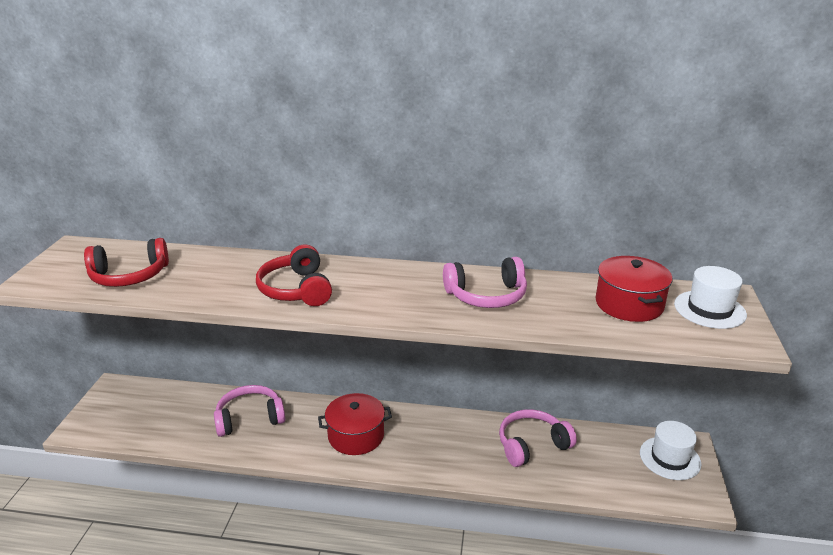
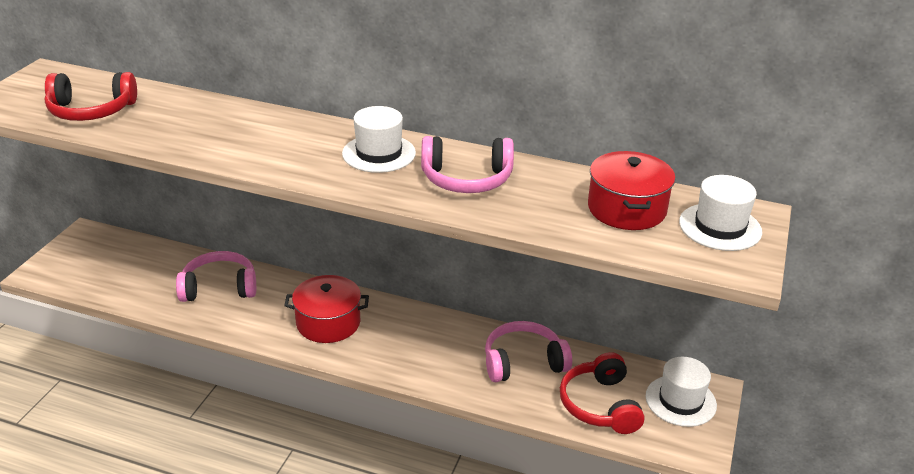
camera: 10 degrees right, 5 degrees up
(296, 289) = (260, 146): red headphones -> red headphones (599, 405)
(402, 283) = (379, 153): none -> white hat

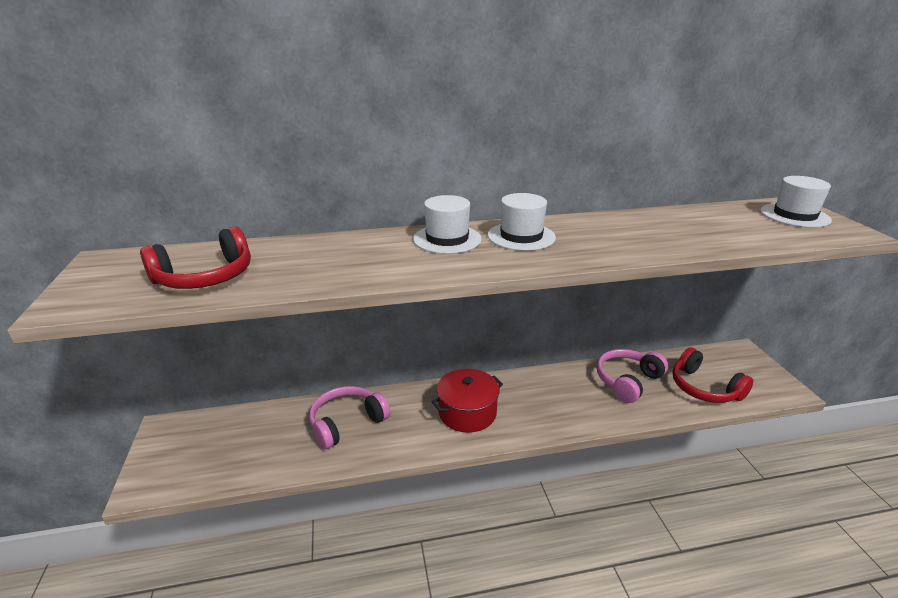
camera: 30 degrees left, 5 degrees down
(466, 179) = (610, 234): pink headphones -> none
(626, 209) = (732, 221): red pot -> none
(680, 401) = (738, 364): white hat -> white hat (447, 239)

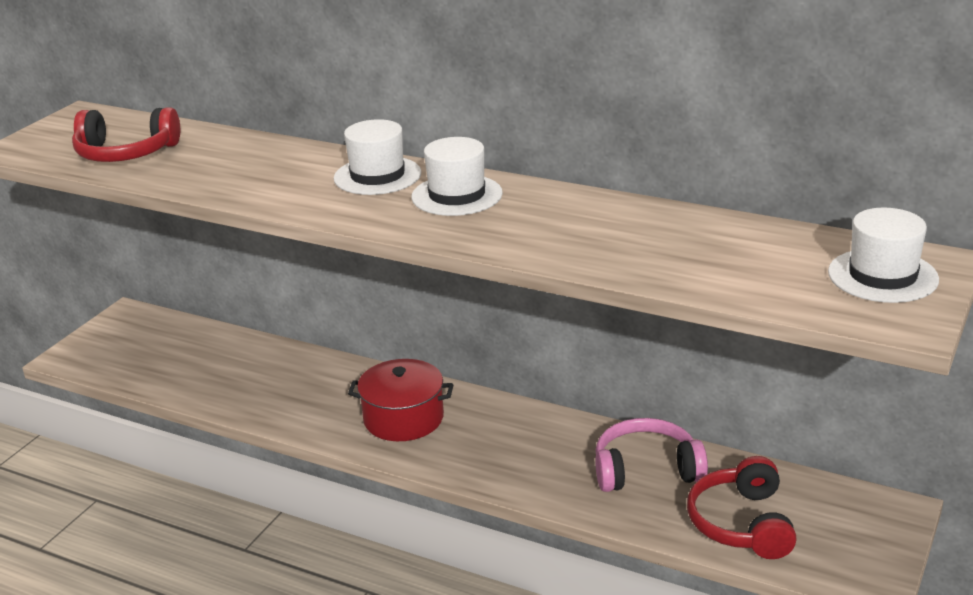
camera: 40 degrees right, 0 degrees up
(347, 423) = (276, 376): pink headphones -> none

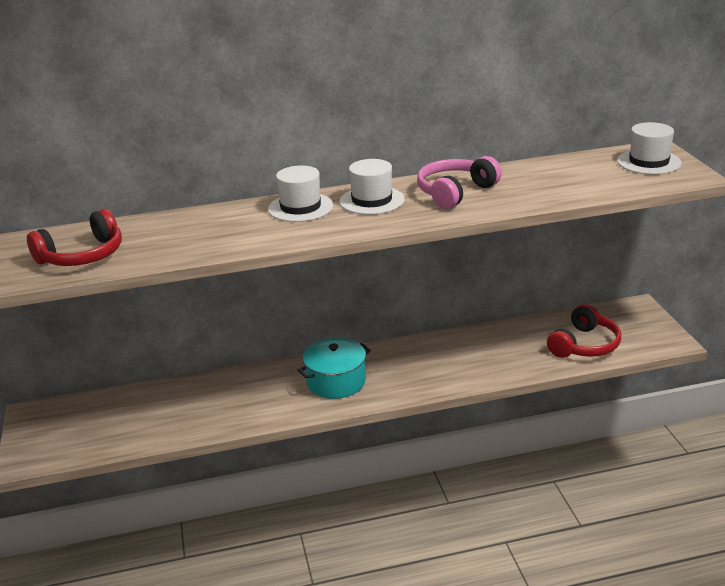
camera: 40 degrees left, 0 degrees up
(403, 418) = (336, 382): red pot -> turquoise pot
(646, 469) = (506, 343): pink headphones -> pink headphones (455, 192)
(741, 523) = (584, 345): red headphones -> red headphones turned 105 degrees counterclockwise

